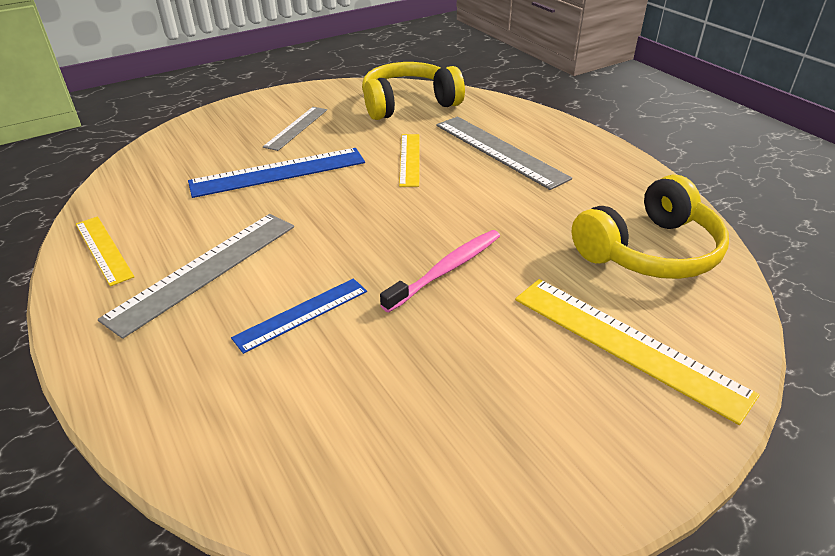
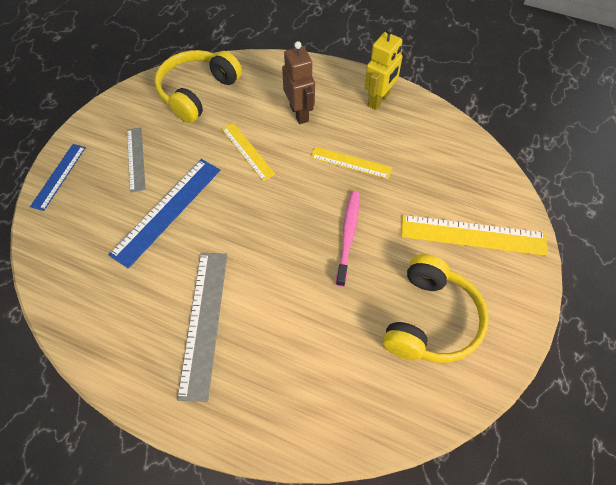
camera: 35 degrees left, 20 degrees up
(104, 249) = (114, 348): yellow ruler -> yellow ruler (351, 162)
(301, 314) = (296, 317): blue ruler -> blue ruler (58, 176)
(499, 151) = (299, 113): grey ruler -> brown robot
(611, 171) = (379, 100): none -> yellow robot
(649, 251) = (442, 159): yellow headphones -> yellow headphones (430, 320)

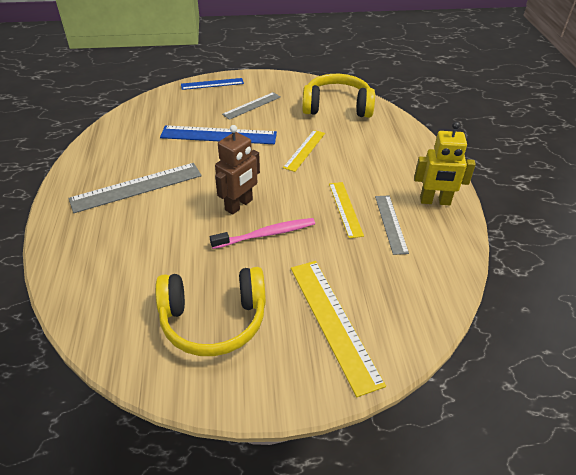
camera: 60 degrees right, 15 degrees down
(299, 113) = (369, 161): brown robot -> brown robot (239, 205)
(387, 142) = (390, 223): none -> grey ruler

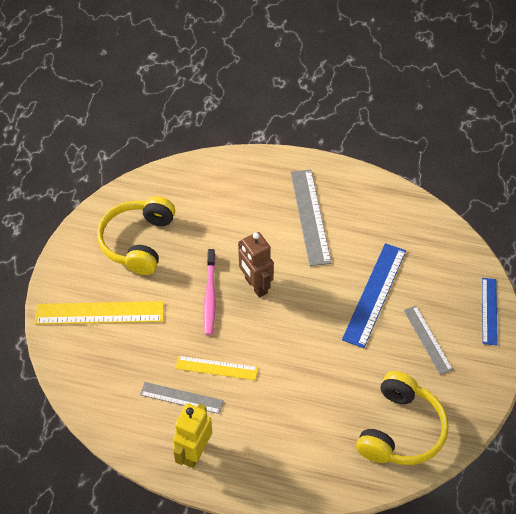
camera: 110 degrees right, 10 degrees up
(304, 150) = (321, 365): yellow ruler -> none

